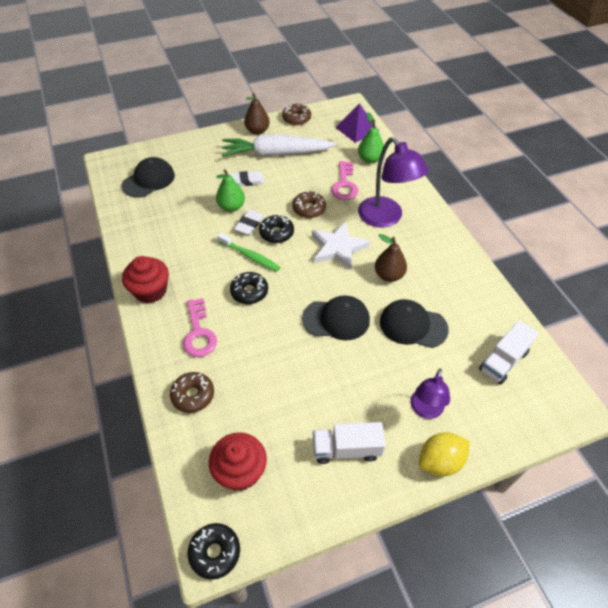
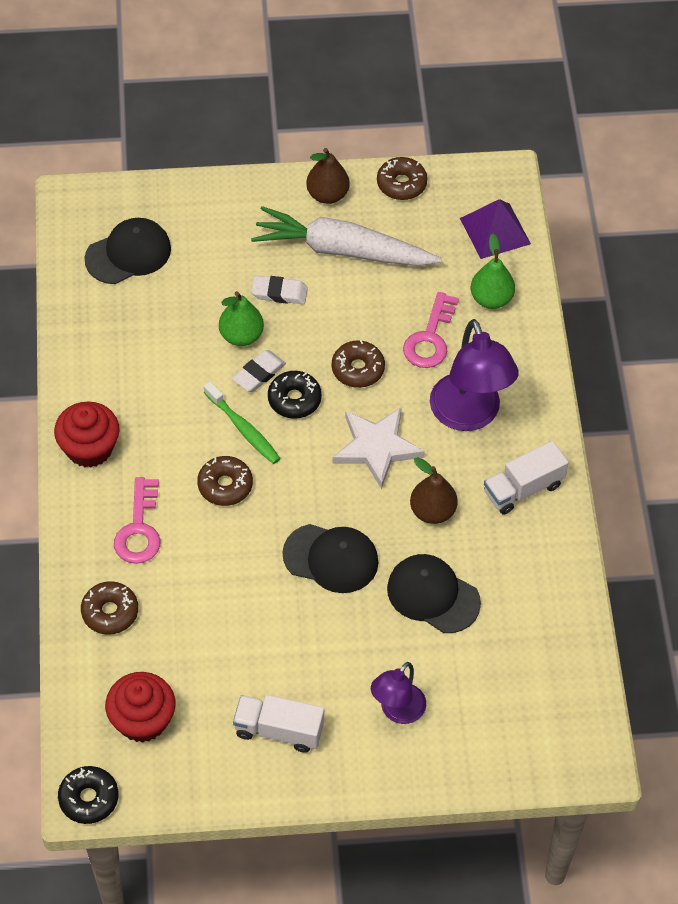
camera: 15 degrees right, 5 degrees up
(249, 292) = (225, 485): black donut -> brown donut
(440, 461) = (387, 776): yellow lemon -> none
(503, 361) = (532, 677): white truck -> white truck (523, 489)

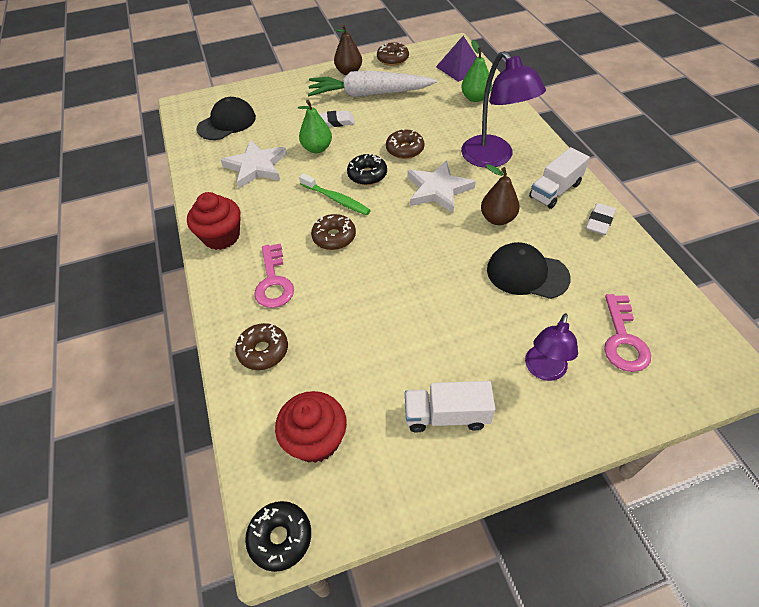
camera: 10 degrees left, 5 degrees down
(153, 346) = (256, 167): none -> white star
(259, 374) = (336, 166): white eraser -> white eraser (599, 222)
(331, 558) = (435, 267): black cap -> none
(430, 338) = (446, 124): pink key -> pink key (623, 339)

